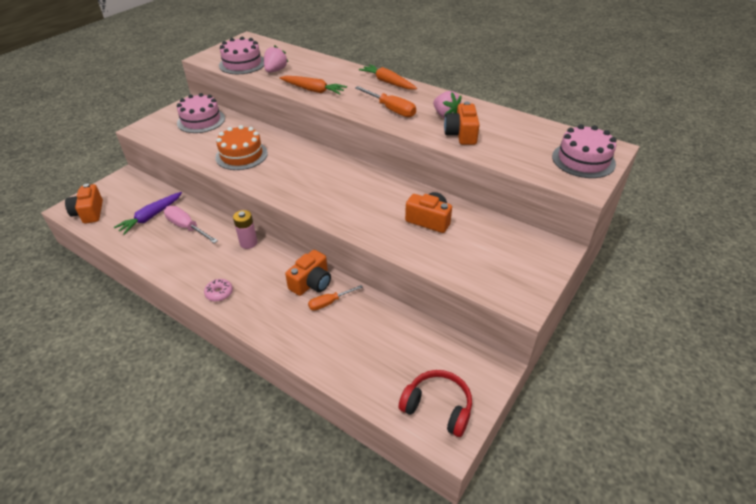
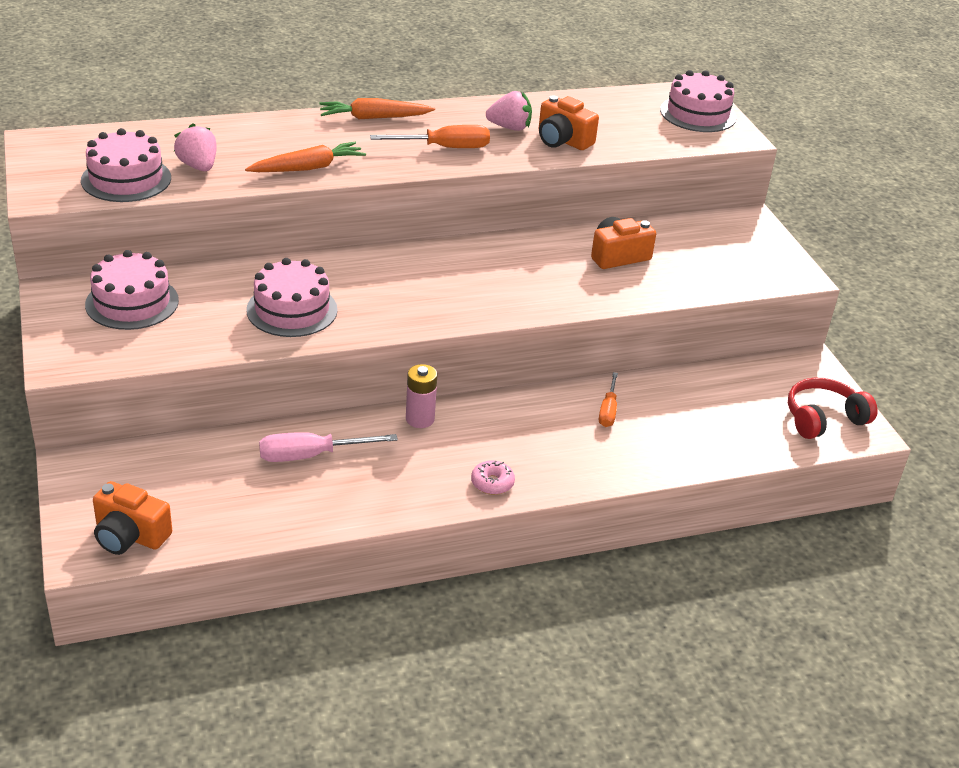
camera: 55 degrees left, 5 degrees down
(151, 217) = (235, 478): purple carrot -> none
(241, 155) = (292, 310): orange cake -> pink cake
(311, 283) = (559, 407): orange camera -> none

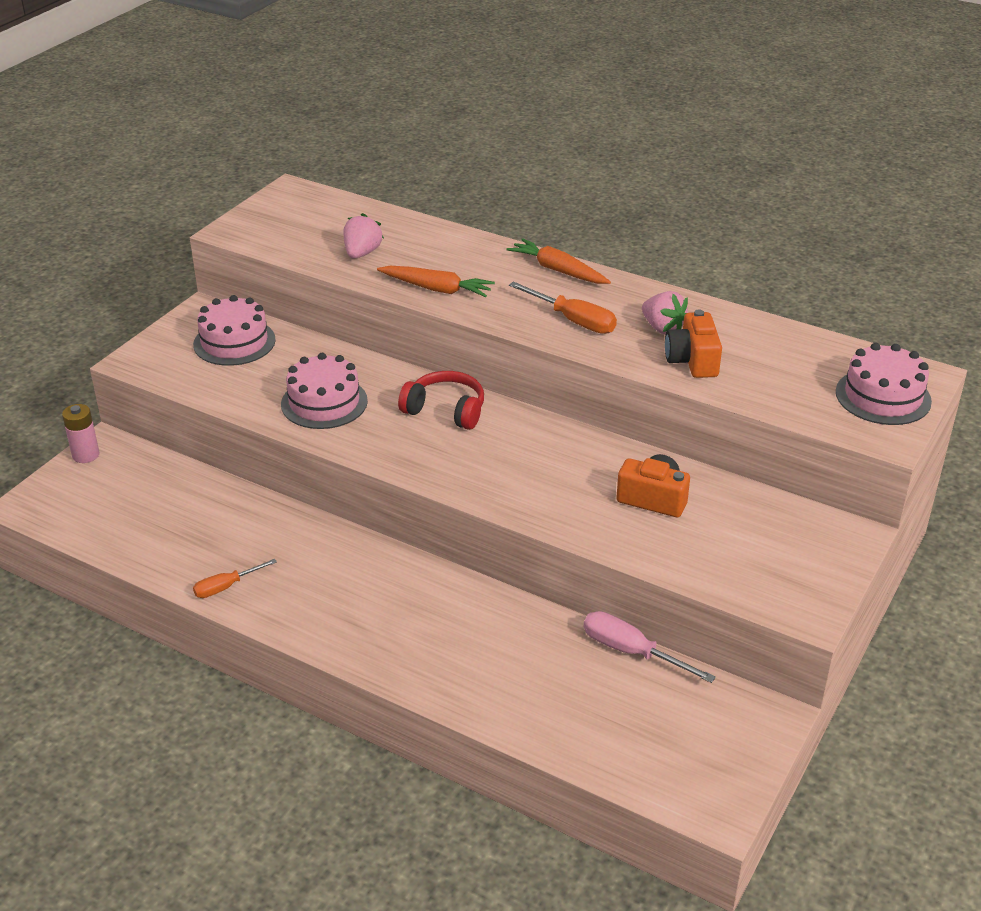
camera: 50 degrees right, 0 degrees up
(126, 179) = (300, 242): pink cake -> none
(130, 535) = (65, 510): orange camera -> none
(311, 455) = (242, 528): pink screwdriver -> pink screwdriver (631, 652)
(420, 419) = (354, 549): pink battery -> pink battery (86, 455)
(492, 483) = (328, 630): pink donut -> none
(608, 411) = (507, 635): orange screwdriver -> orange screwdriver (226, 587)
(823, 418) = (696, 772): red headphones -> red headphones (445, 410)

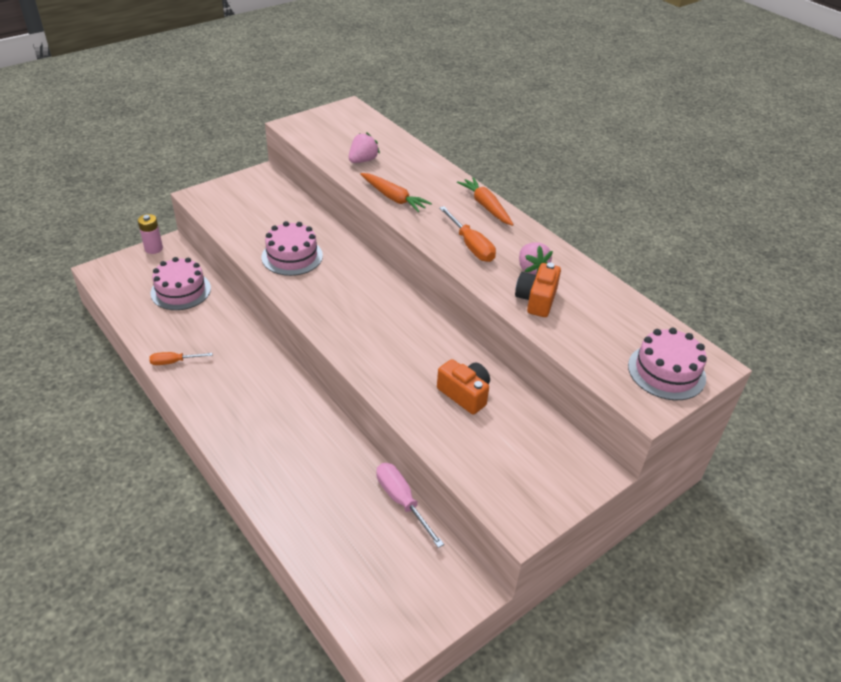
camera: 20 degrees right, 5 degrees up
(234, 342) = (266, 200): pink cake -> pink cake (181, 291)
(445, 410) = (366, 285): red headphones -> none

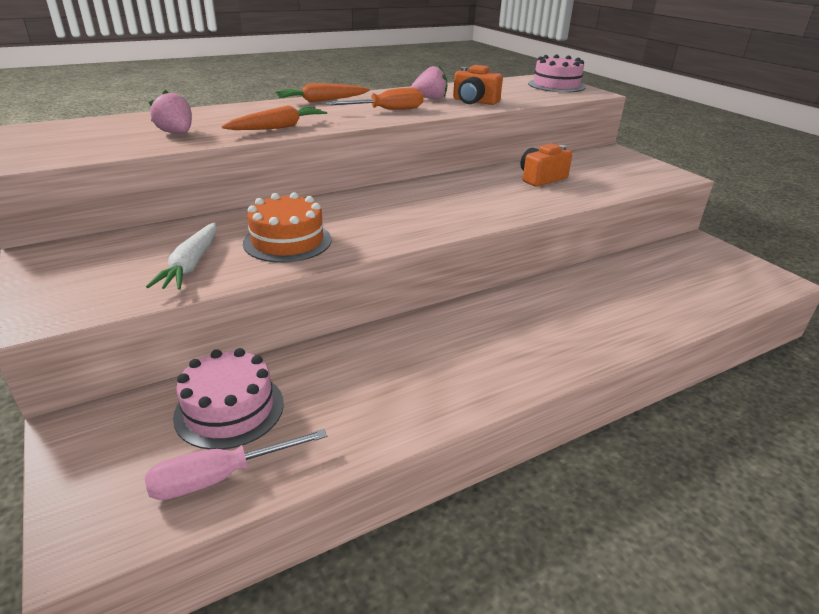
camera: 80 degrees left, 10 degrees down
(154, 248) = (66, 451): pink battery -> none
(174, 362) = (413, 413): orange screwdriver -> none
(255, 226) = (191, 265): none -> white carrot
(292, 256) = (287, 241): pink cake -> orange cake
(402, 501) = (623, 260): pink screwdriver -> pink screwdriver (220, 477)

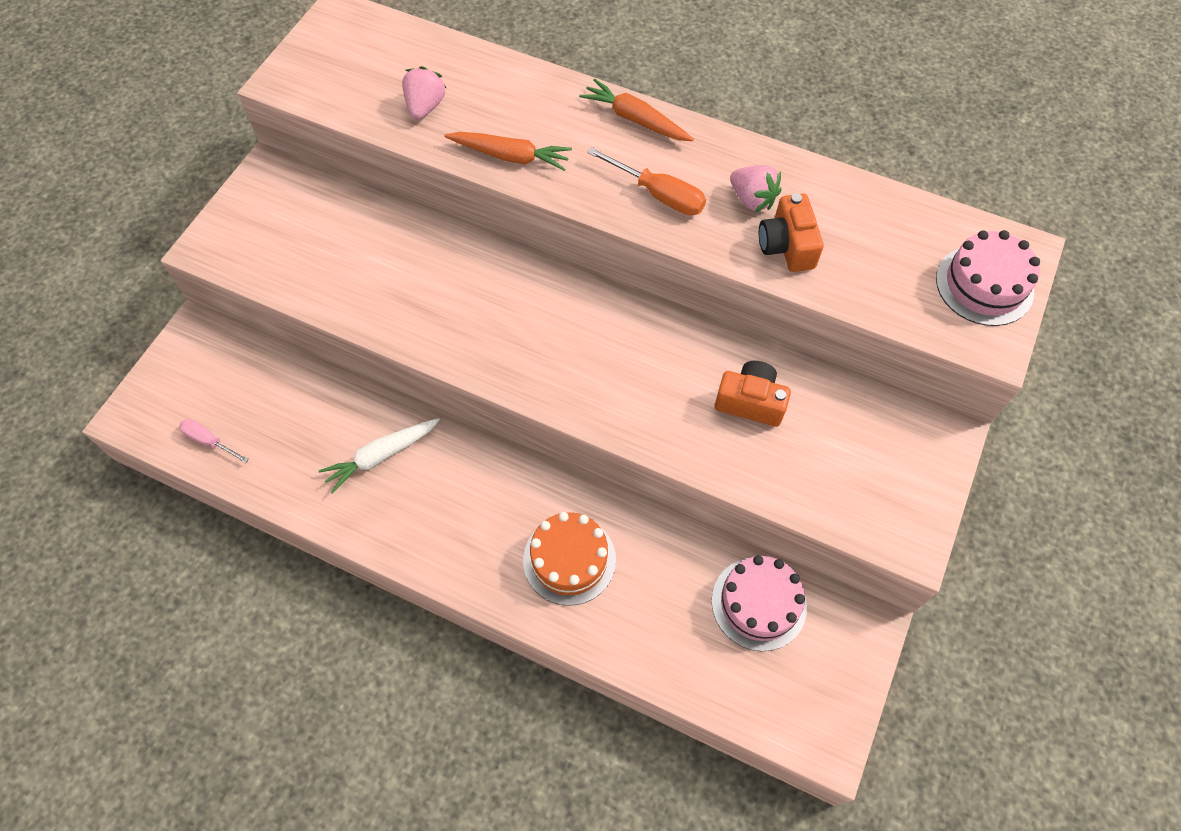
camera: 55 degrees right, 30 degrees up
(191, 265) = (322, 265): white carrot -> white carrot (381, 456)
(220, 477) = (209, 441): pink screwdriver -> pink screwdriver, size x0.65
(229, 409) = (266, 396): pink cake -> pink cake (758, 603)
(287, 241) = (408, 293): orange cake -> orange cake (569, 559)

